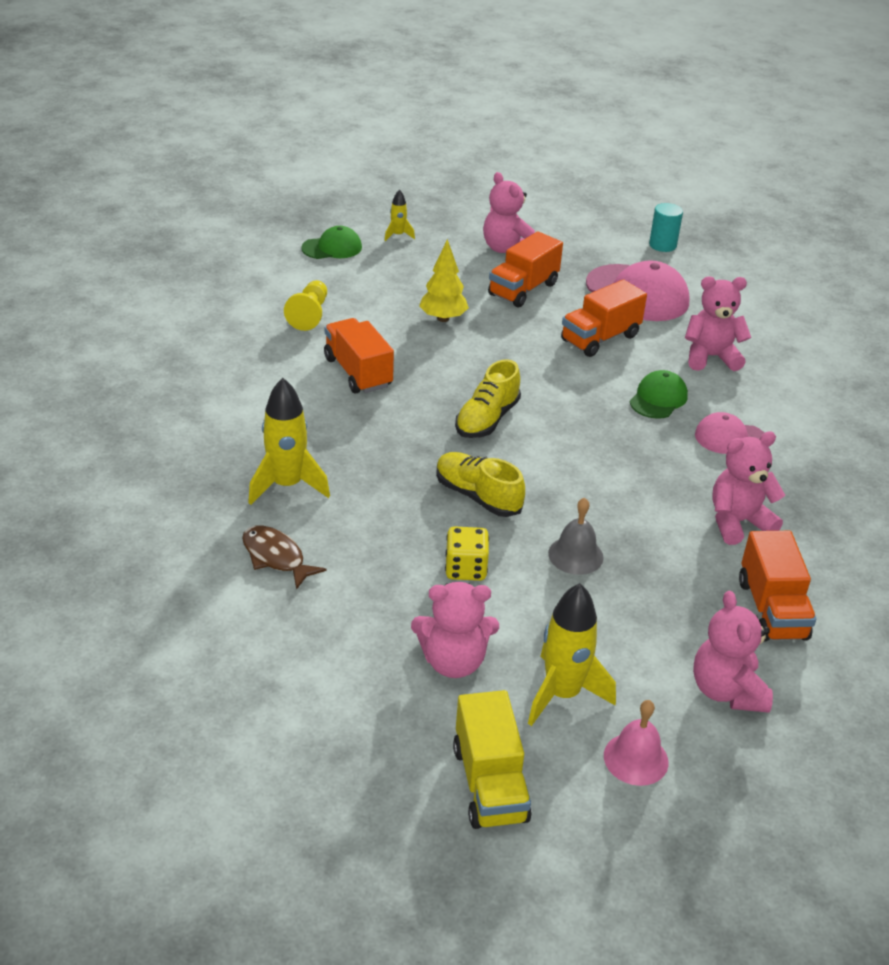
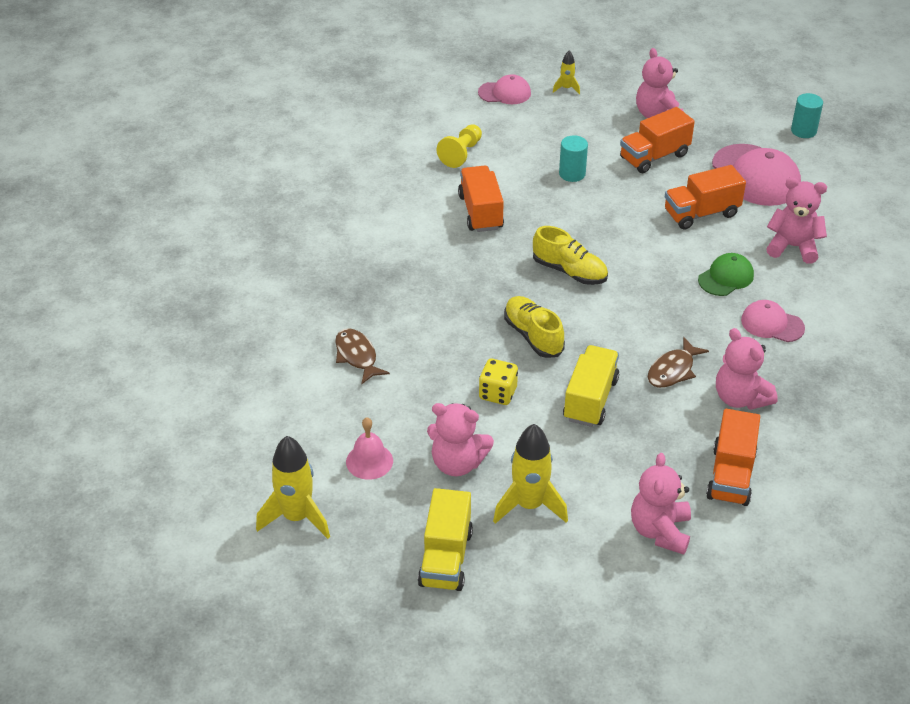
camera: 20 degrees right, 5 degrees up
(287, 485) = (387, 300): yellow rocket -> yellow rocket (296, 517)
(332, 248) = (505, 93): green cap -> pink cap
(443, 318) = (572, 174): yellow tree -> turquoise cylinder
(487, 419) = (569, 271): yellow shoe -> yellow shoe turned 105 degrees counterclockwise
(575, 555) = (590, 399): grey bell -> yellow truck
(636, 759) = (563, 565): pink bell -> pink bell (369, 461)
(651, 506) = (673, 370): none -> brown fish
(738, 522) = (740, 398): pink teddy bear -> pink teddy bear turned 120 degrees counterclockwise

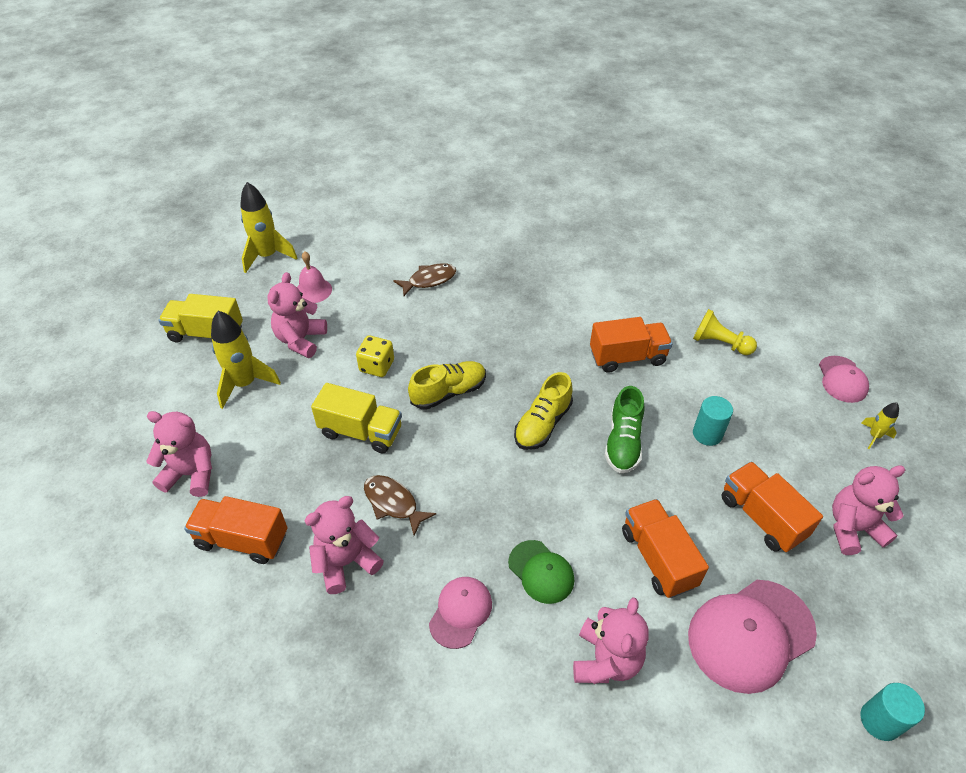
camera: 90 degrees right, 5 degrees up
(586, 223) = (623, 442): none -> green shoe

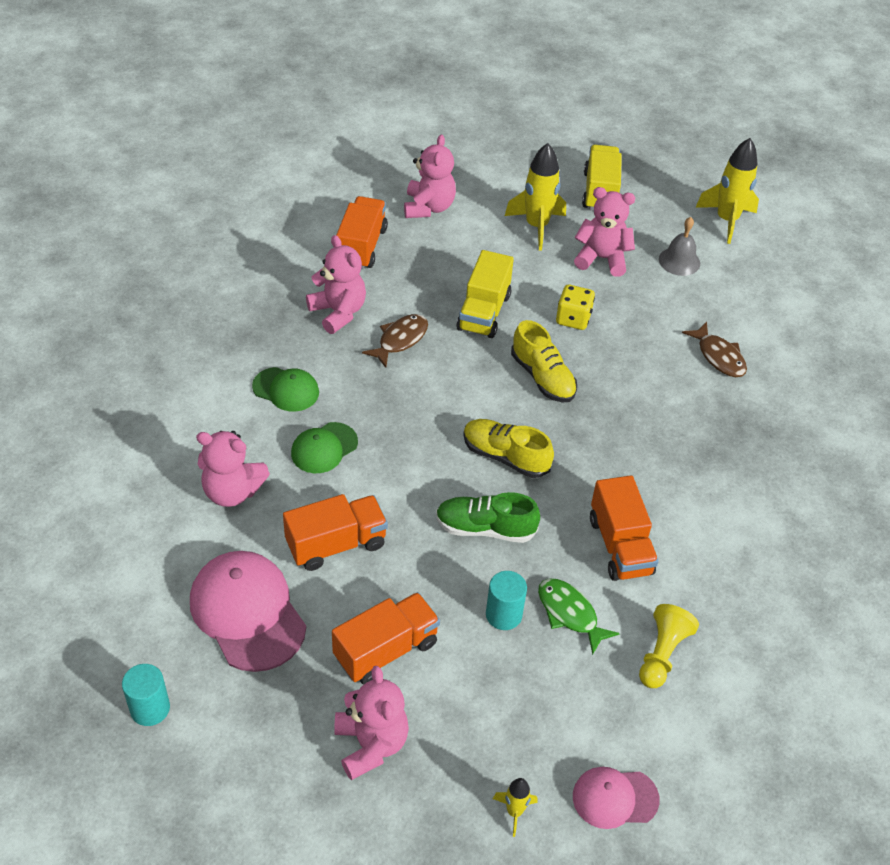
camera: 85 degrees right, 0 degrees up
(313, 290) = (679, 261): pink bell -> grey bell
(460, 612) = (286, 389): pink cap -> green cap
(697, 392) = (569, 614): none -> green fish

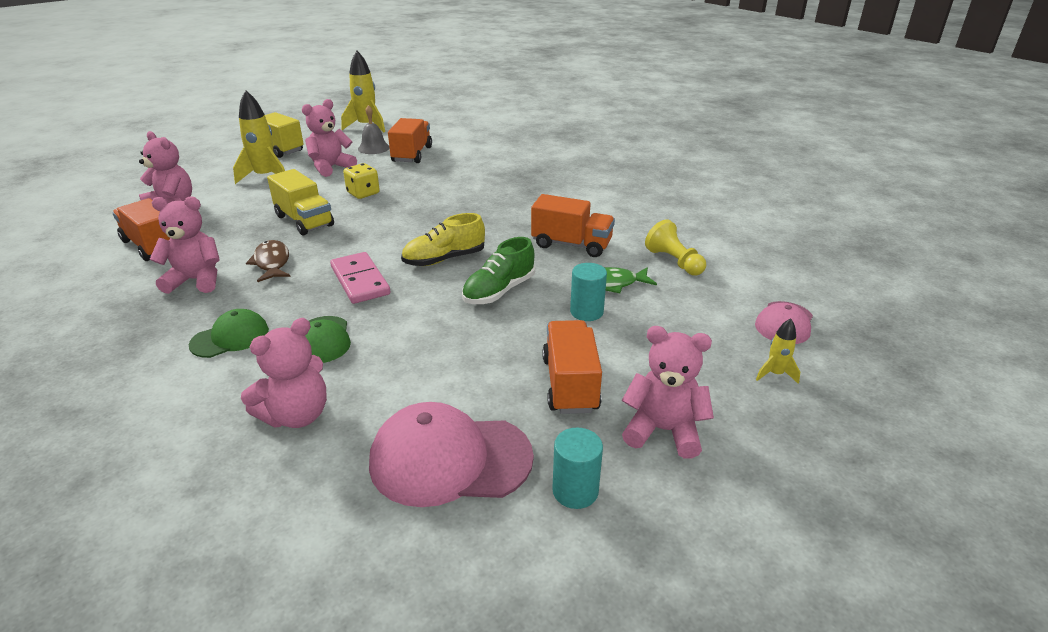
camera: 55 degrees left, 15 degrees down
(150, 708) = (503, 595): turquoise cylinder -> turquoise cylinder (575, 491)
(336, 544) = (432, 371): orange truck -> orange truck (412, 154)
(421, 418) = (360, 281): none -> pink domino
(542, 377) = (395, 221): yellow shoe -> none
(719, 356) = (463, 163): brown fish -> none

